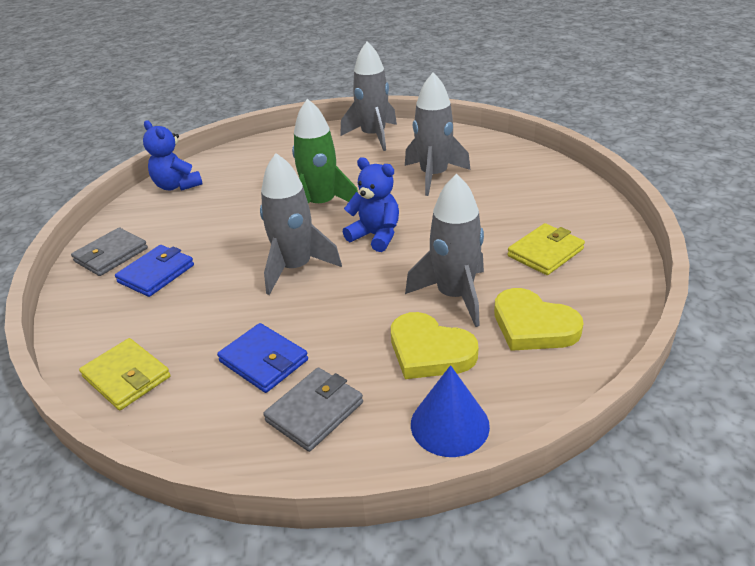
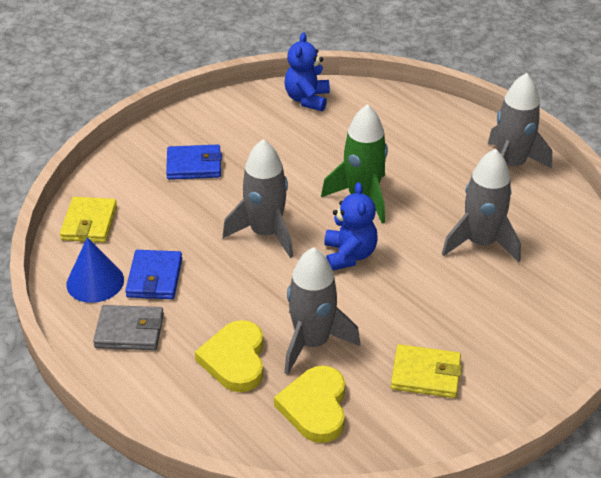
camera: 50 degrees right, 5 degrees up
(111, 255) = (193, 128): grey wallet -> none
(449, 424) = (170, 406): blue cone -> blue cone (95, 282)

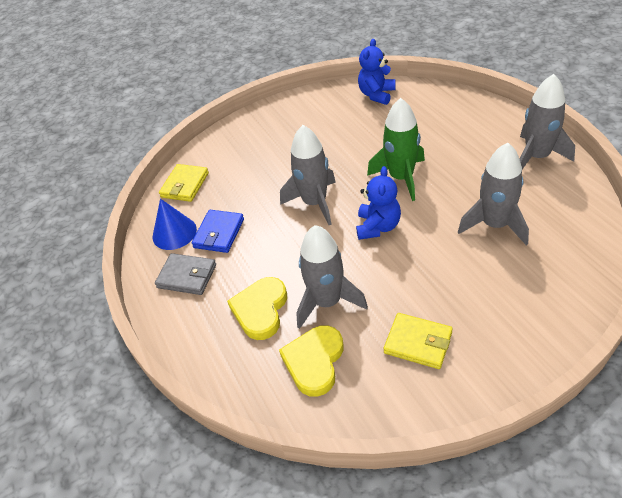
camera: 20 degrees right, 5 degrees up
(194, 165) = (275, 144): blue wallet -> none

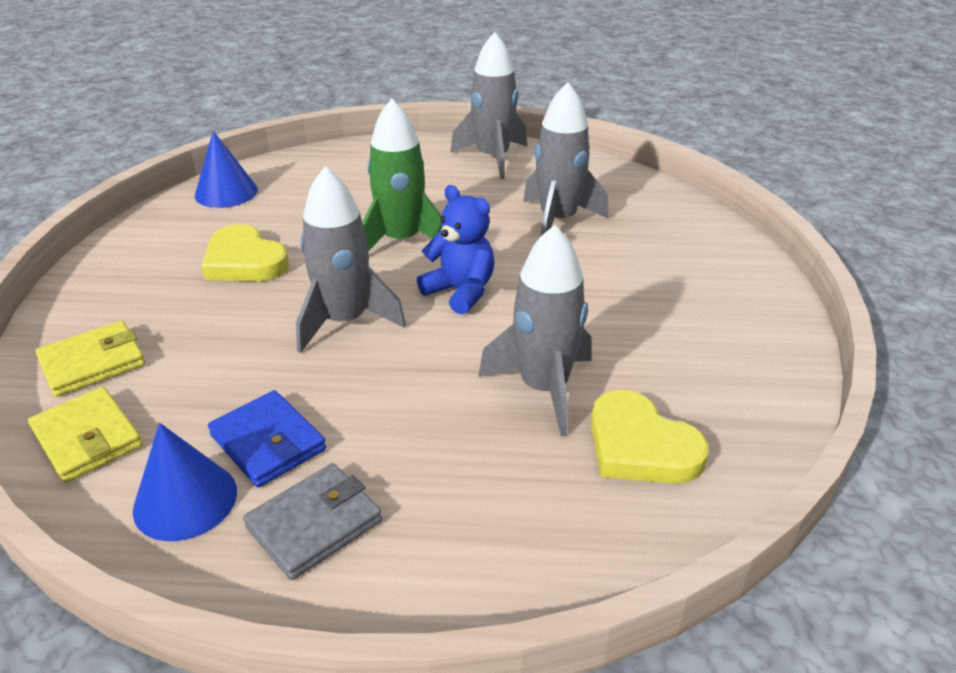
camera: 65 degrees left, 10 degrees down
(260, 310) = (490, 461): yellow heart -> yellow heart (244, 261)
(377, 95) = (226, 192): blue teddy bear -> blue cone
(418, 343) = (682, 345): yellow wallet -> yellow wallet (93, 363)

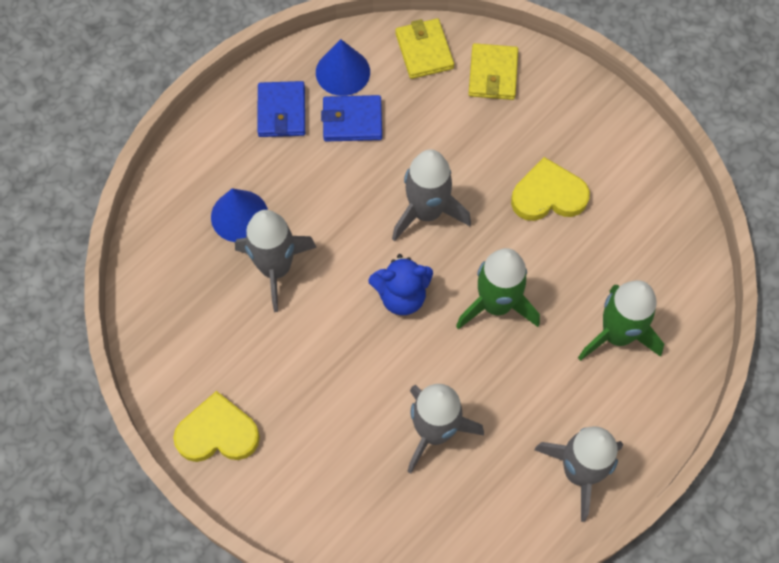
camera: 130 degrees right, 30 degrees up
(87, 438) = (424, 51): yellow wallet -> yellow wallet turned 75 degrees clockwise
(226, 192) = (671, 234): blue cone -> blue cone (239, 216)
(315, 524) = (281, 111): grey wallet -> blue wallet
(357, 182) = (617, 334): none -> green rocket
(640, 446) = (197, 276): yellow heart -> yellow heart (217, 433)

